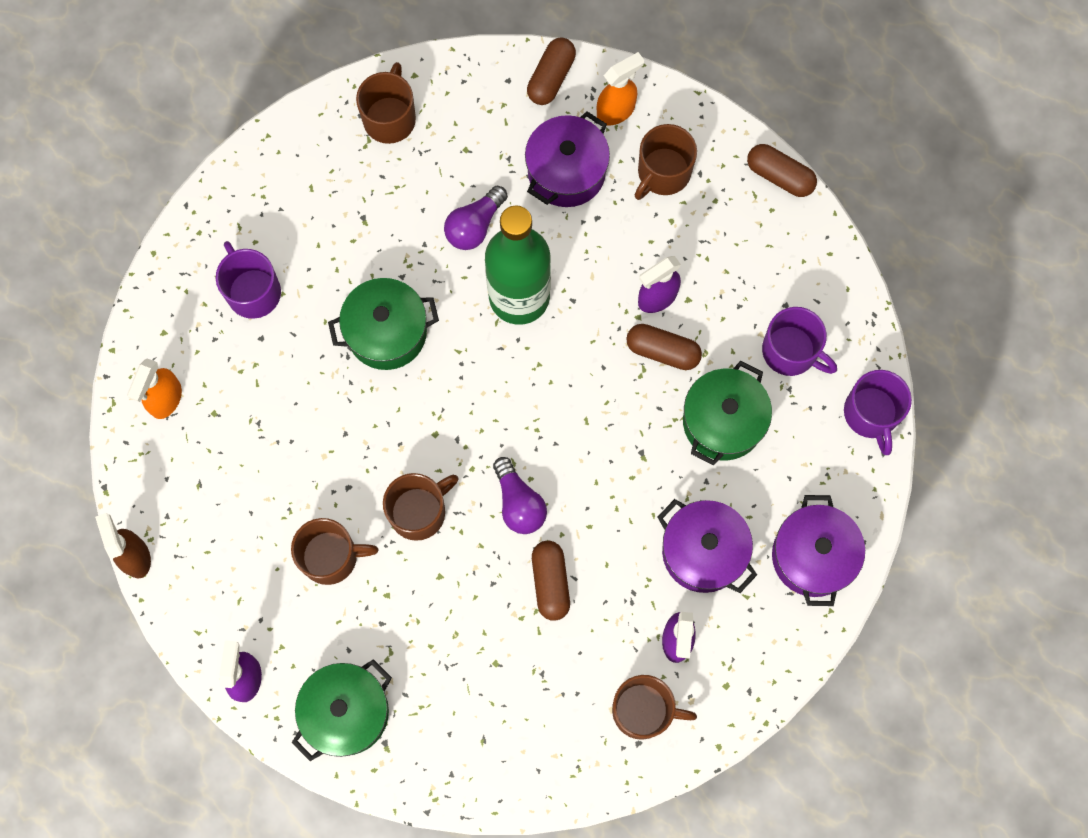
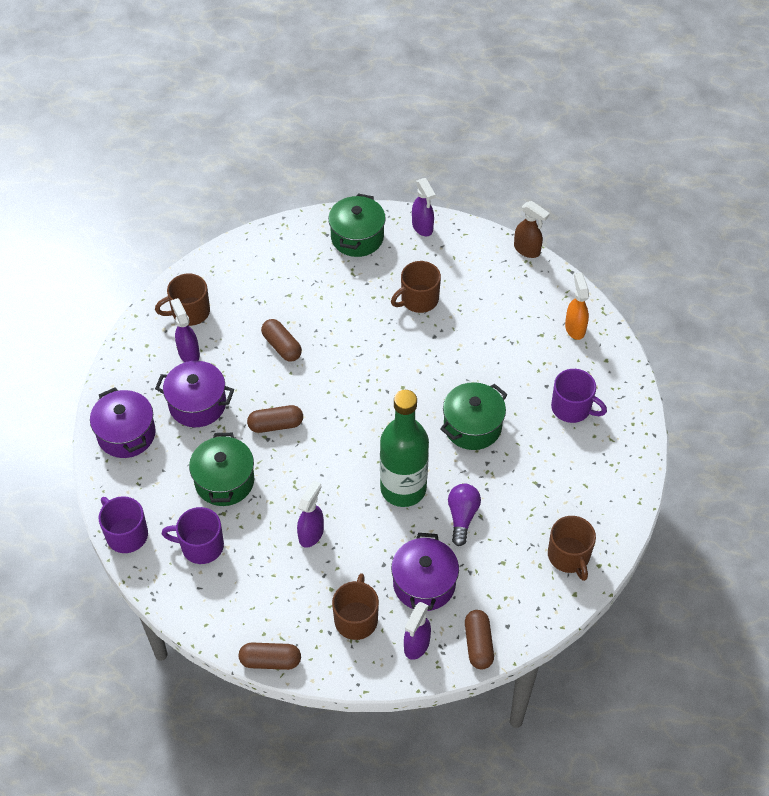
camera: 150 degrees right, 20 degrees down
(419, 511) = (384, 344): brown mug -> none
(519, 503) = (327, 376): purple light bulb -> none
(616, 111) = (416, 645): orange spray bottle -> purple spray bottle
(662, 351) = (288, 503): brown capsule -> brown capsule (276, 425)

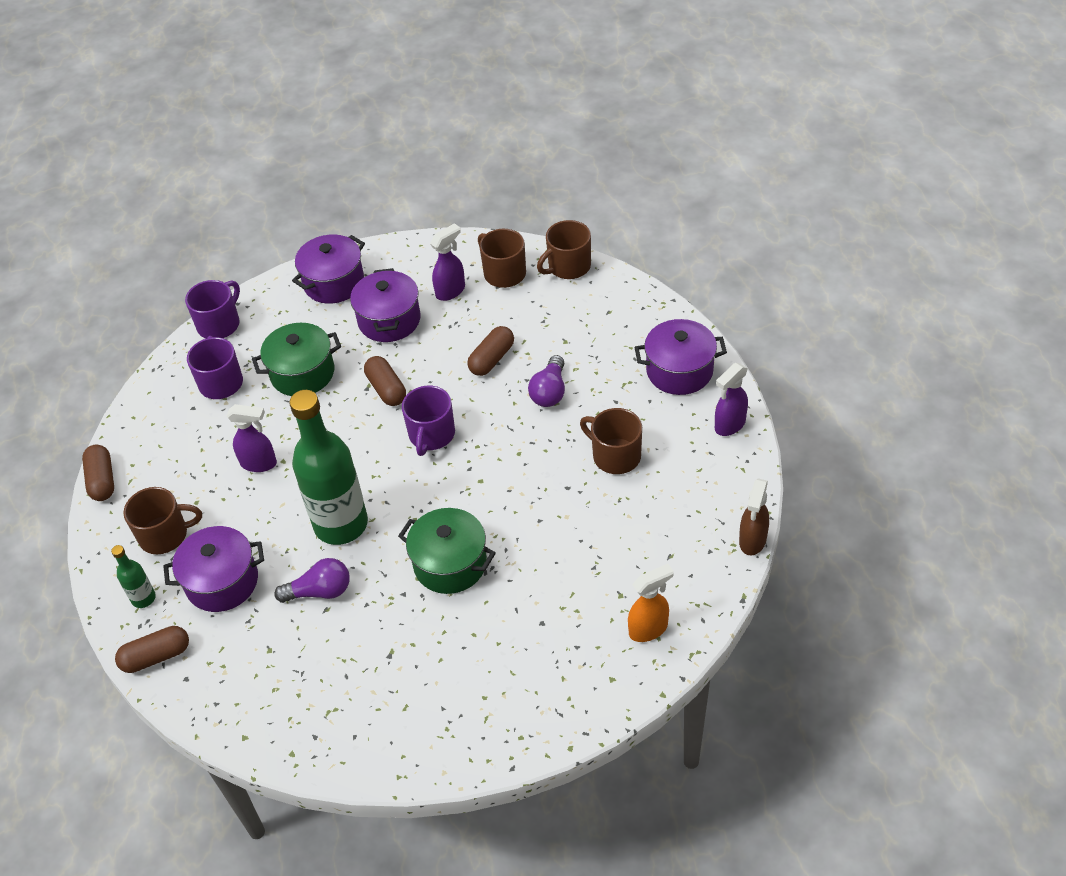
camera: 75 degrees right, 5 degrees down
(336, 319) = (550, 391): none -> purple light bulb
(357, 237) = (679, 371): green pot -> purple pot
(416, 645) = (143, 598): purple spray bottle -> green bottle
(569, 556) = (296, 717): brown mug -> brown mug (568, 266)
(572, 408) = (518, 660): purple mug -> purple mug (431, 435)

